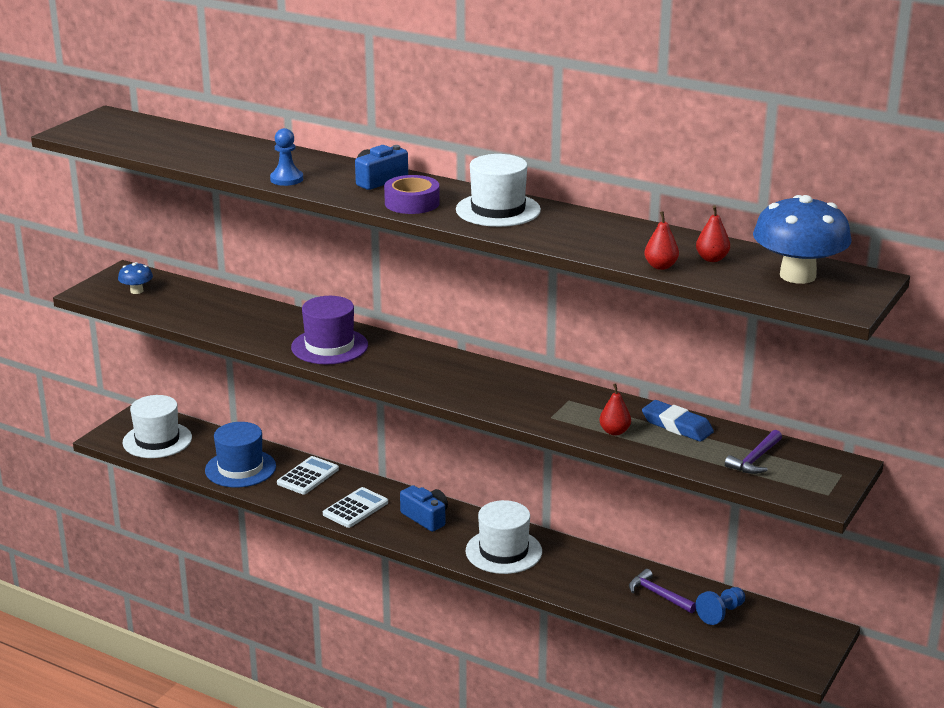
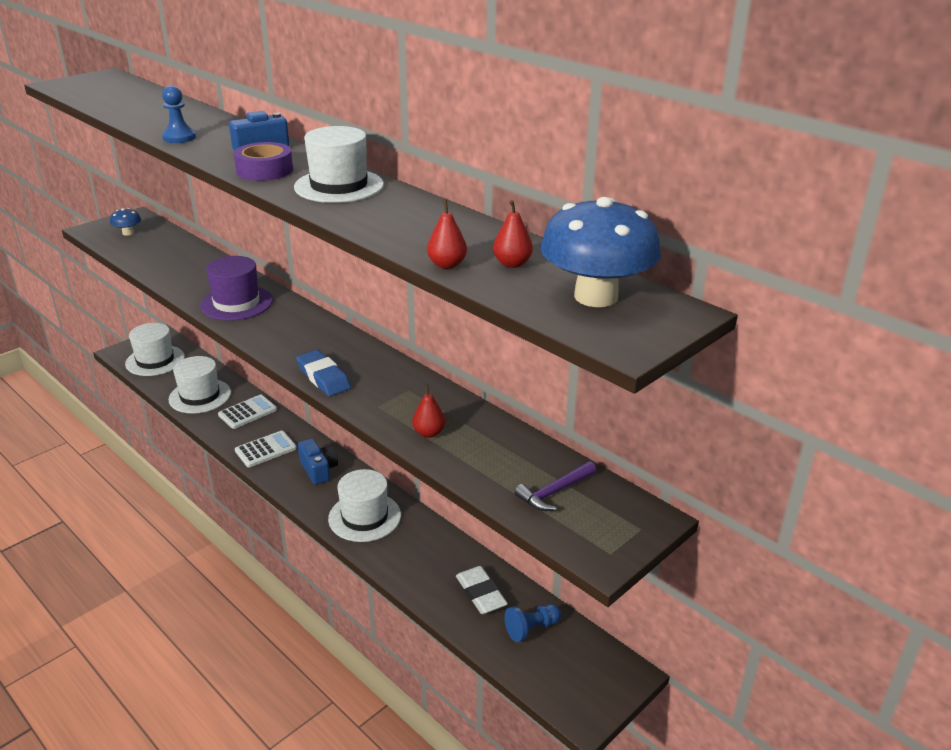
camera: 15 degrees right, 5 degrees up
(240, 468) = (200, 396): blue hat -> white hat
(658, 595) = (481, 593): purple hammer -> white eraser
(677, 426) = (496, 437): blue eraser -> blue eraser (323, 377)

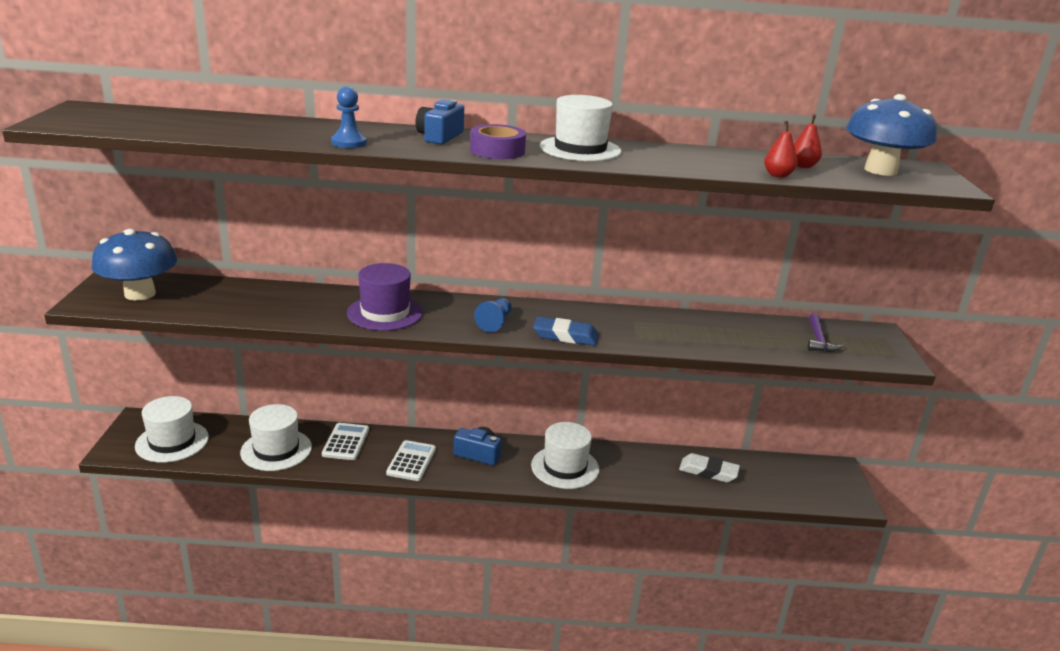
camera: 45 degrees left, 5 degrees down
(128, 233) = (140, 294): blue mushroom -> blue mushroom, size x2.14
(429, 433) = (698, 340): red pear -> none
(531, 629) = (763, 474): blue pawn -> blue pawn (495, 323)

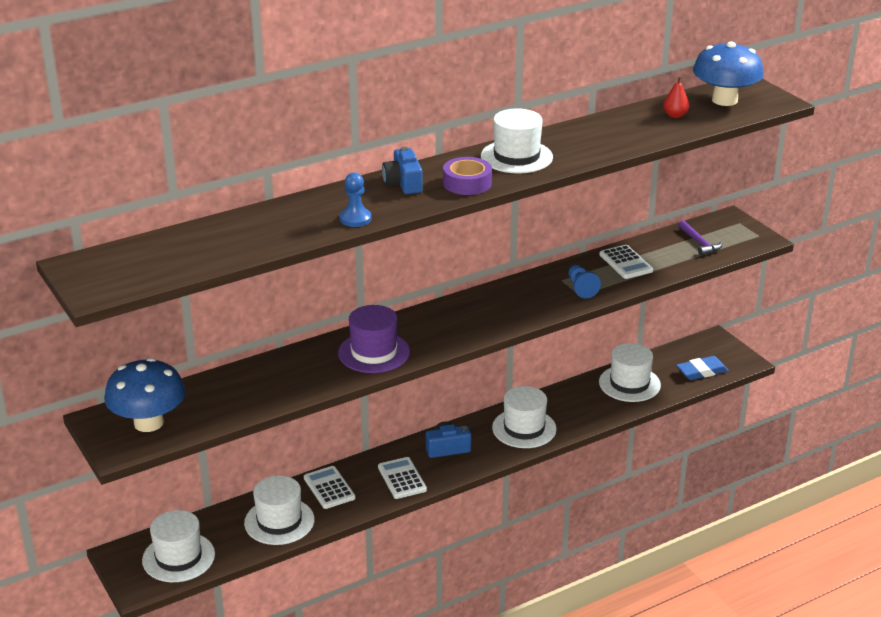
camera: 30 degrees left, 5 degrees up
(495, 323) = (466, 325): blue pawn -> blue pawn (581, 288)
(565, 336) = (530, 315): blue eraser -> blue eraser (701, 371)
(708, 471) = (629, 383): white eraser -> white hat
(717, 329) = (626, 263): none -> white calculator
(778, 175) = (672, 134): red pear -> none

